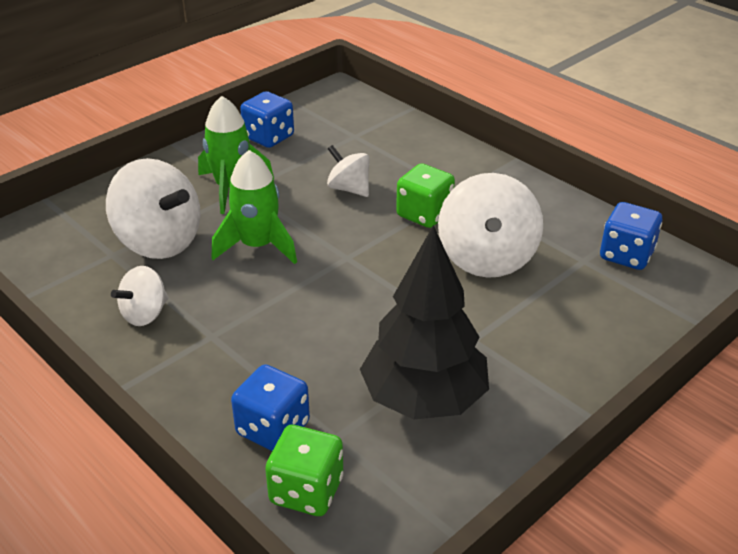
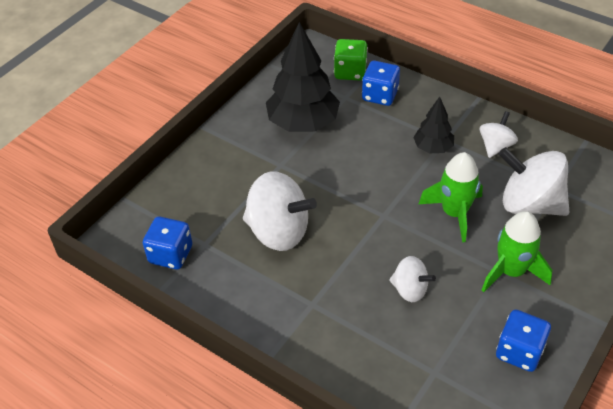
camera: 170 degrees right, 10 degrees up
(236, 326) = (433, 148): none -> black tree
(424, 214) = (336, 270): green dice -> none
(486, 259) = (278, 232): white spinning top -> white spinning top turned 120 degrees clockwise

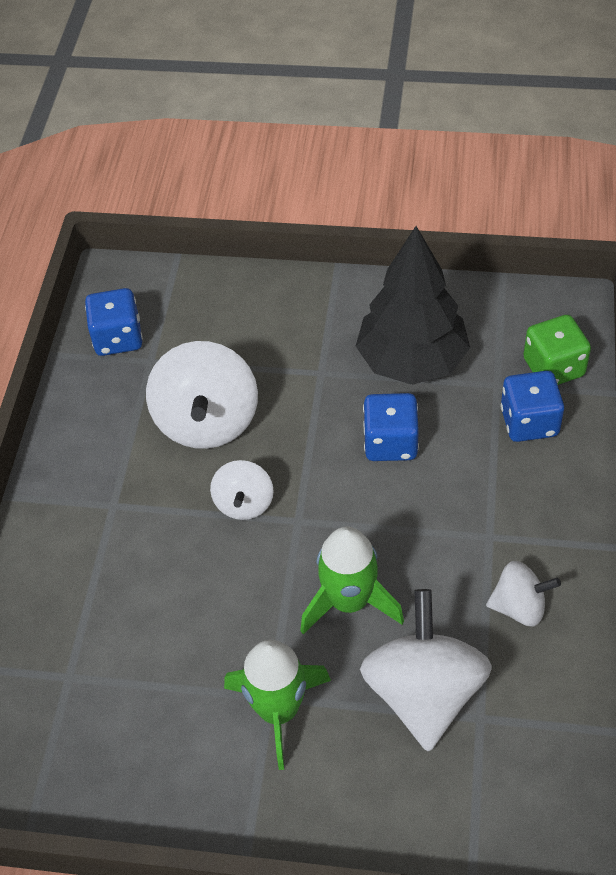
camera: 65 degrees right, 5 degrees up
(410, 290) = (185, 600): white spinning top -> white spinning top (244, 503)
(433, 148) = (462, 528): black tree -> none
(519, 351) = (143, 766): blue dice -> blue dice (390, 443)

